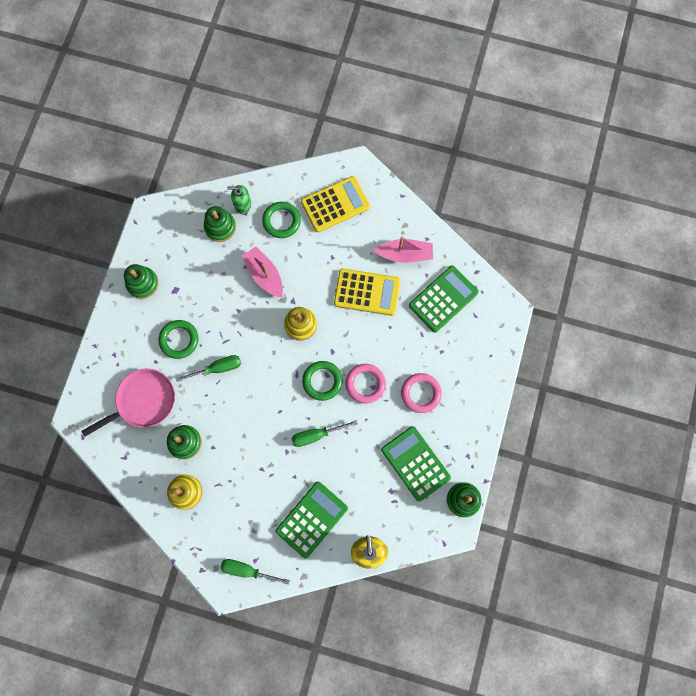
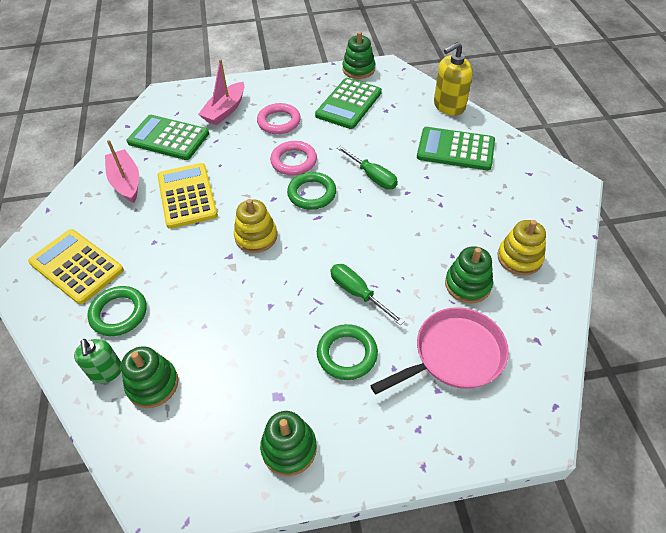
camera: 115 degrees left, 25 degrees down
(143, 401) = (454, 355): pink pan -> pink pan turned 120 degrees clockwise
(247, 570) = (543, 175): green screwdriver -> none
(264, 275) = (207, 298): pink boat -> pink boat (225, 110)

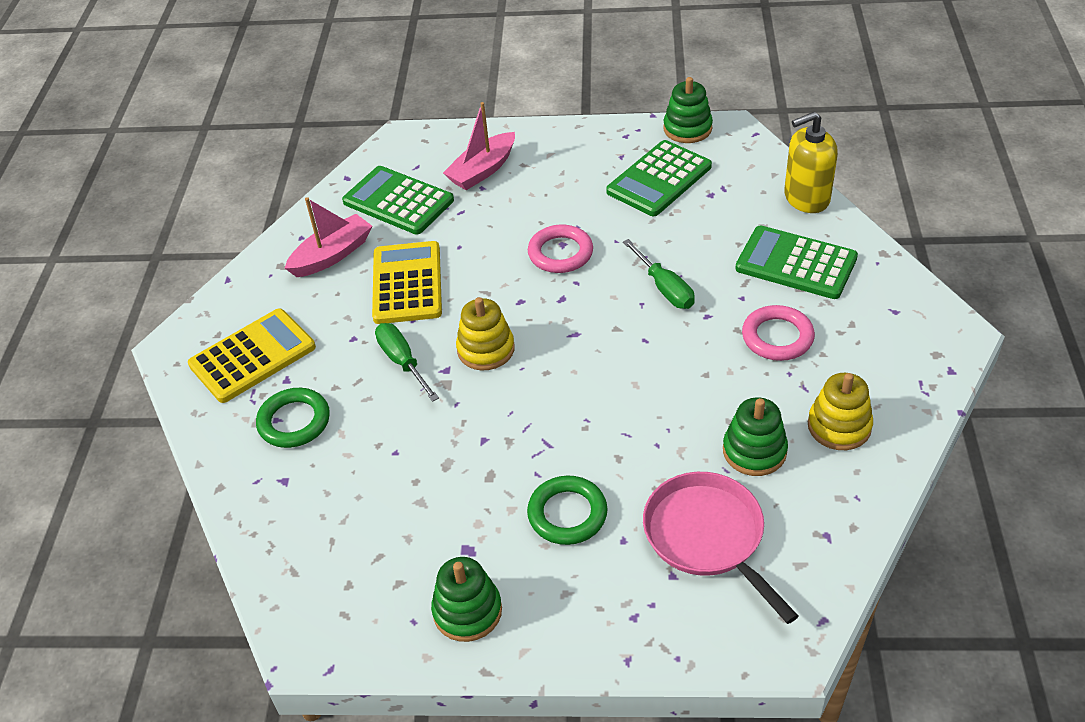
camera: 15 degrees right, 5 degrees down
(77, 266) = (252, 356): yellow calculator -> yellow calculator turned 90 degrees clockwise
(106, 371) = (267, 488): green soap dispenser -> none
(126, 182) = (332, 255): pink boat -> pink boat turned 60 degrees clockwise
(153, 384) = (320, 511): green stacking toy -> none
(279, 122) = (553, 195): pink ring -> pink ring (777, 337)
(312, 193) = (574, 301): green ring -> none
(358, 293) = (602, 441): green screwdriver -> green screwdriver (403, 362)
(454, 355) = (708, 537): pink pan -> pink pan turned 105 degrees counterclockwise

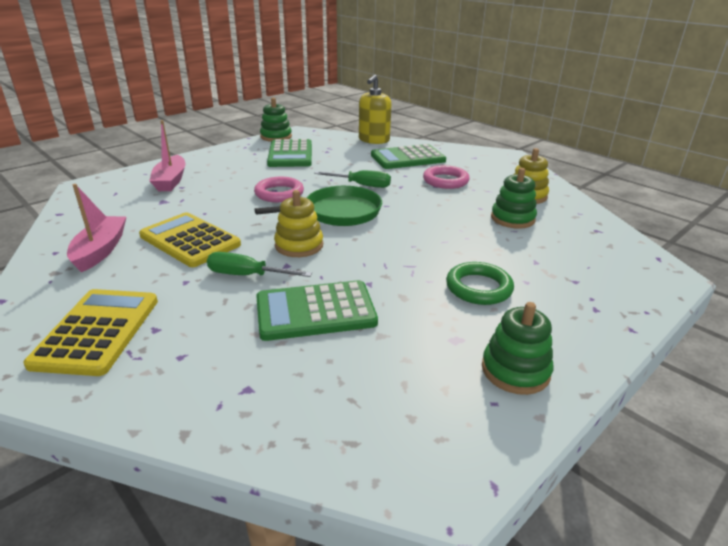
camera: 50 degrees left, 15 degrees down
(294, 421) = (201, 349): green ring -> none
(398, 201) = (123, 210): green calculator -> green calculator (315, 311)
(579, 322) = (338, 213): none -> green pan
(708, 537) = (558, 257): pink pan -> none

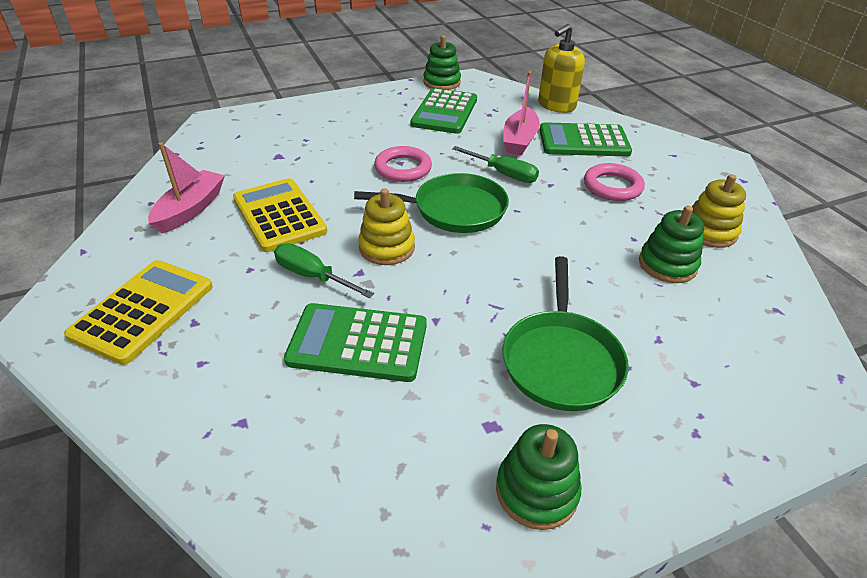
camera: 20 degrees right, 10 degrees up
(171, 181) = (299, 129): pink boat -> pink boat (519, 140)
(478, 288) = (561, 360): green ring -> green pan

